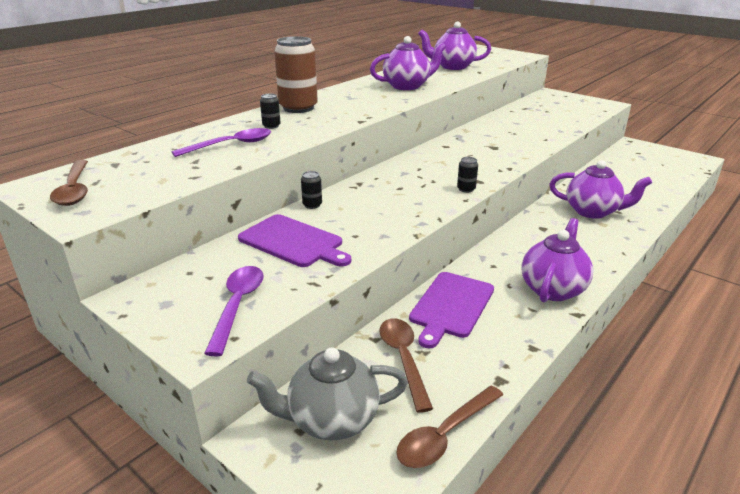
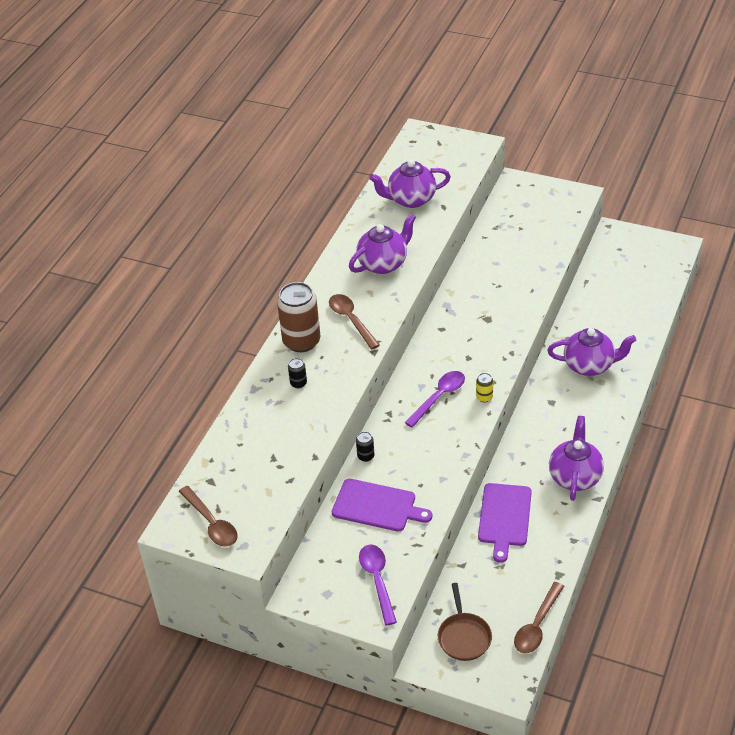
camera: 15 degrees left, 15 degrees up
(231, 145) = (285, 426): purple spoon -> purple spoon (439, 397)
(331, 420) = (464, 637): grey teapot -> brown pan
(403, 359) = (489, 576): brown spoon -> brown spoon (351, 320)
(466, 189) = (484, 397): black can -> yellow can

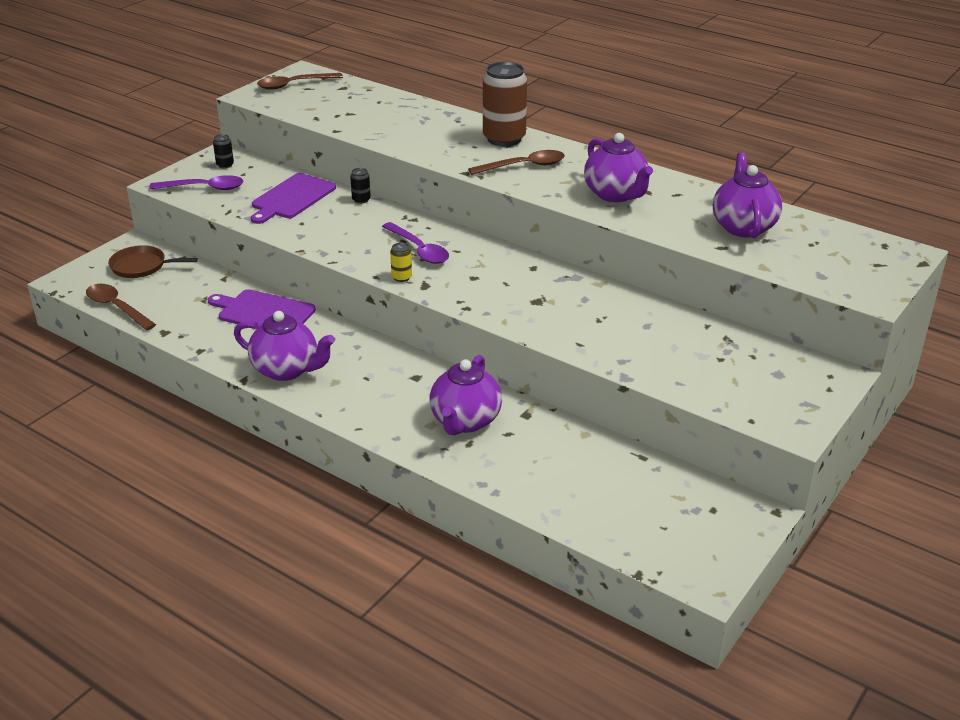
camera: 100 degrees right, 10 degrees down
(298, 383) = (442, 132): black can -> black can (225, 165)

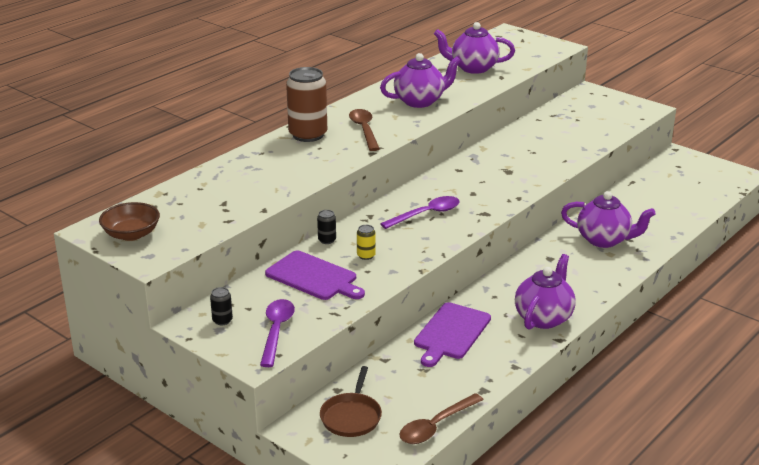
camera: 85 degrees left, 5 degrees down
(294, 85) = (131, 234): brown spoon -> brown bowl
(401, 277) = (472, 223): yellow can -> yellow can (366, 256)

